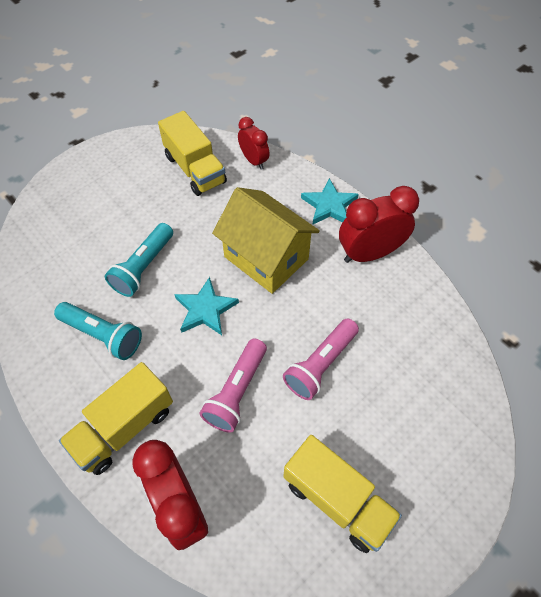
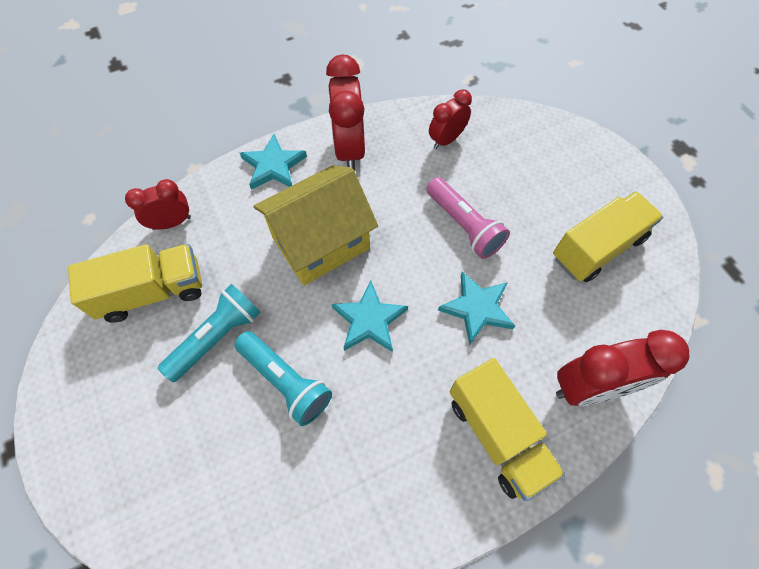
camera: 75 degrees left, 5 degrees up
(103, 335) = (371, 446): turquoise flashlight -> turquoise flashlight (217, 337)
(236, 391) = (477, 308): pink flashlight -> turquoise star
(416, 330) = (446, 139): none -> red clock

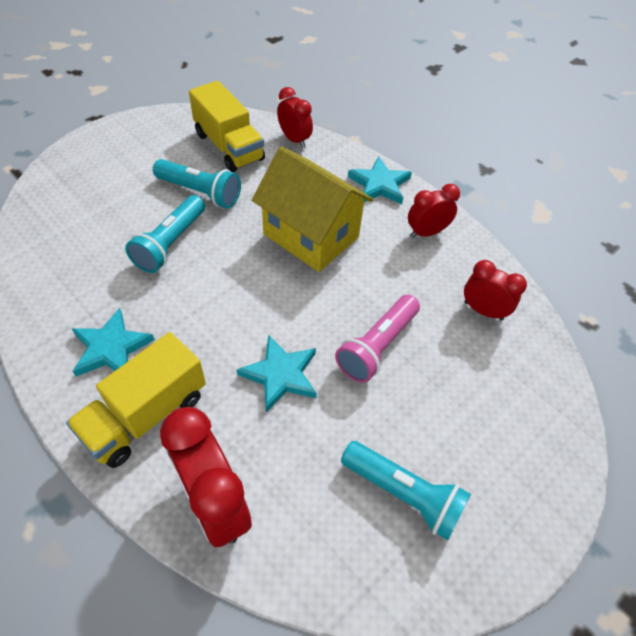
camera: 70 degrees right, 10 degrees down
(349, 149) = (426, 232): red clock -> red clock, size x0.60
(369, 320) = (242, 288): turquoise star -> turquoise star (111, 348)
(597, 248) = (403, 494): yellow truck -> turquoise flashlight

